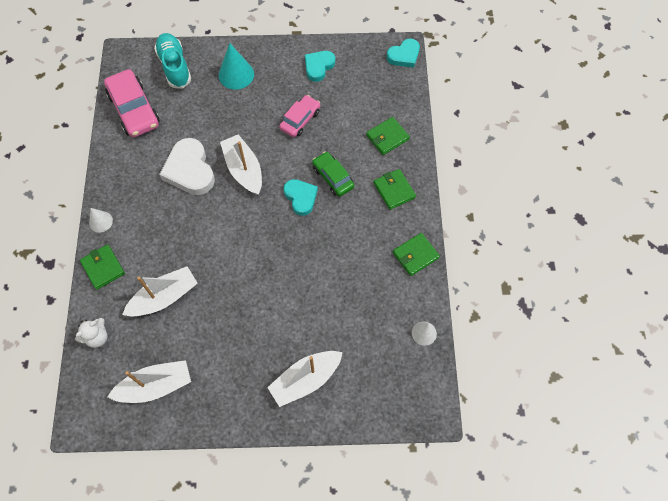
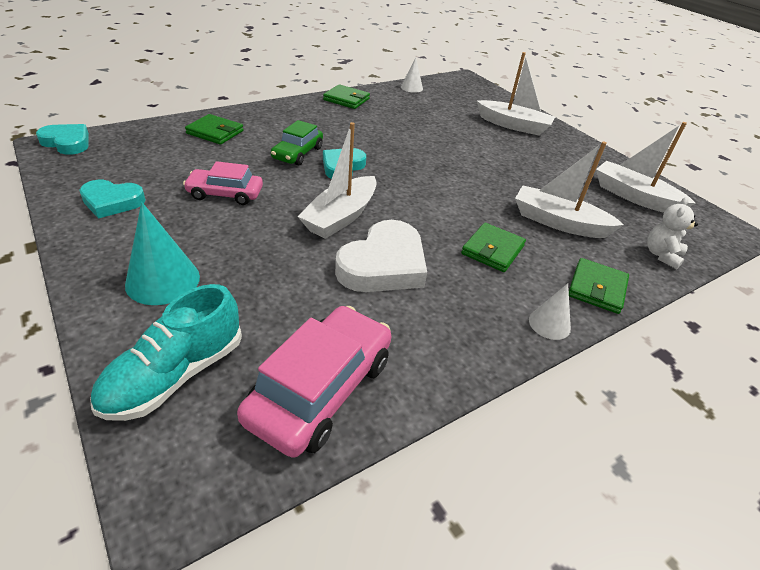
camera: 125 degrees left, 25 degrees down
(97, 337) = (661, 255): white teddy bear -> white teddy bear turned 75 degrees counterclockwise
(394, 190) = (284, 118): green wallet -> green wallet (492, 250)

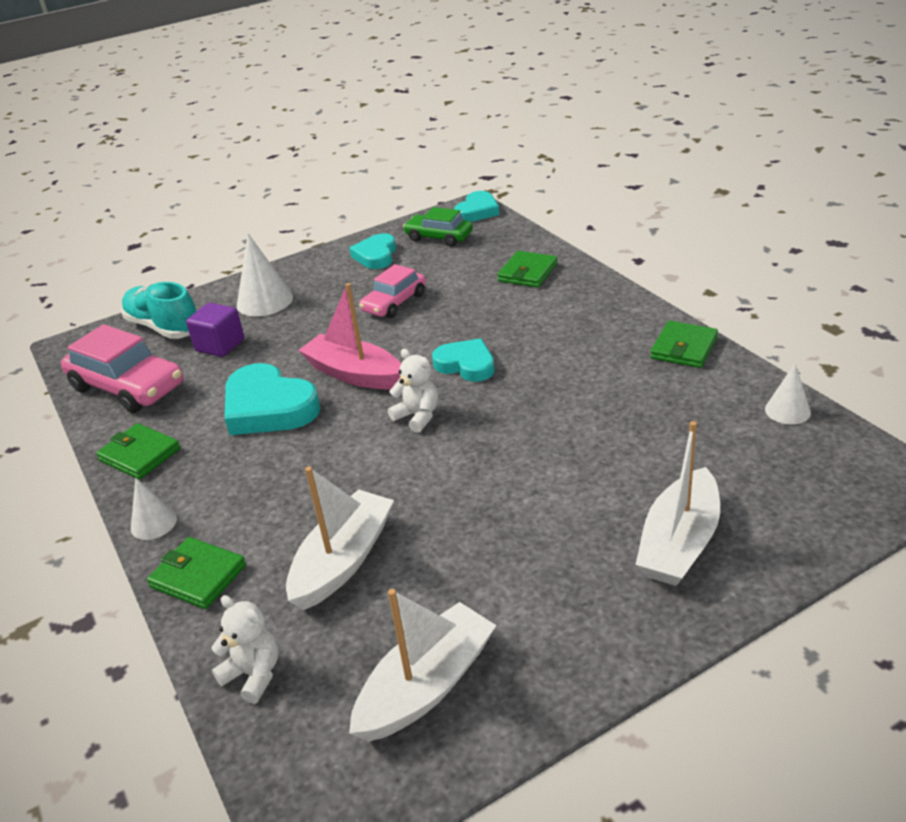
camera: 100 degrees right, 5 degrees down
(163, 280) = (264, 301): turquoise cone -> white cone
(225, 194) = (394, 303): pink car -> pink car turned 150 degrees counterclockwise
(252, 310) = (220, 345): none -> purple cube
(298, 153) = (492, 330): green car -> green car (439, 237)
(341, 217) = (355, 374): white boat -> pink boat
(383, 265) = (268, 407): white heart -> turquoise heart
(405, 189) = (417, 416): none -> white teddy bear
(492, 250) = (285, 488): green wallet -> green wallet (140, 455)

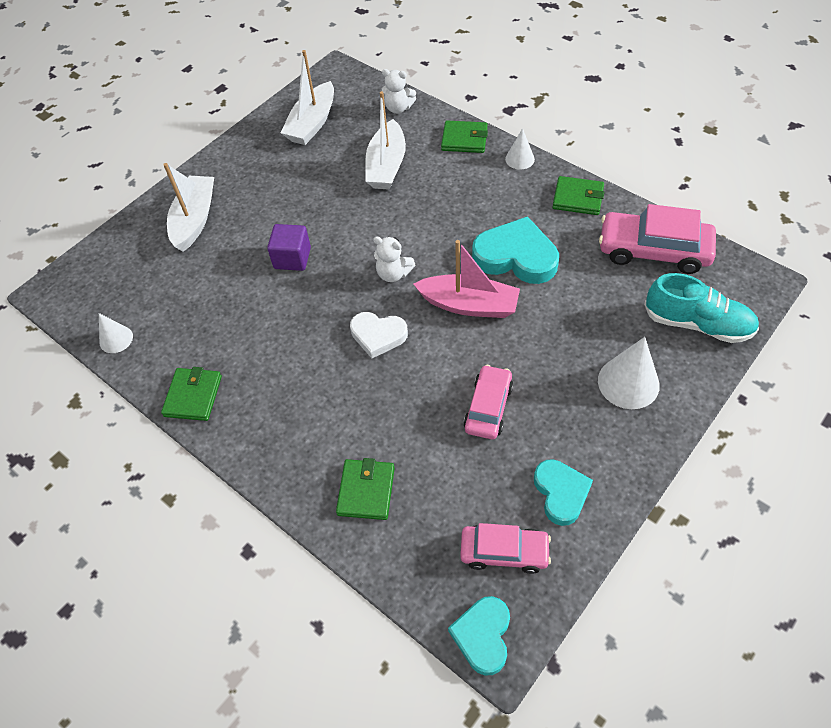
camera: 160 degrees right, 20 degrees up
(220, 345) = (618, 312): purple cube -> purple cube (292, 258)
(439, 237) = (504, 552): green car -> pink car
(466, 365) = (378, 335): turquoise heart -> white heart

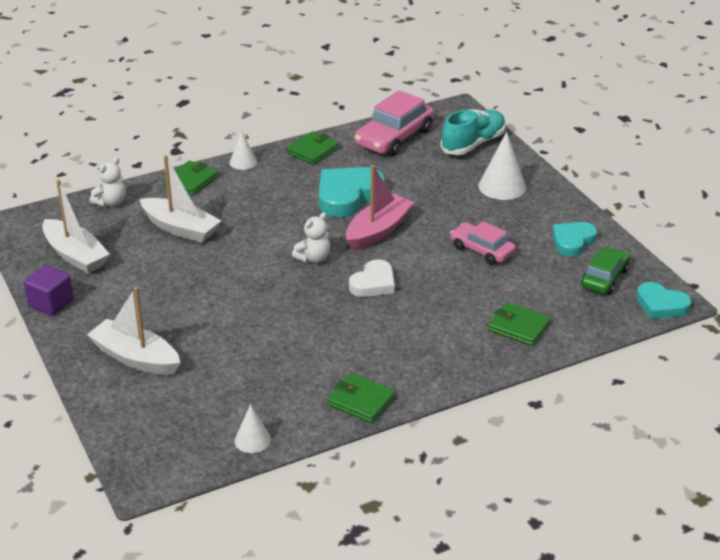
camera: 70 degrees left, 20 degrees down
(292, 258) = (245, 308): purple cube -> purple cube (51, 303)
(504, 552) = (604, 278): pink car -> green car
(561, 493) = (572, 241): turquoise heart -> turquoise heart turned 60 degrees counterclockwise

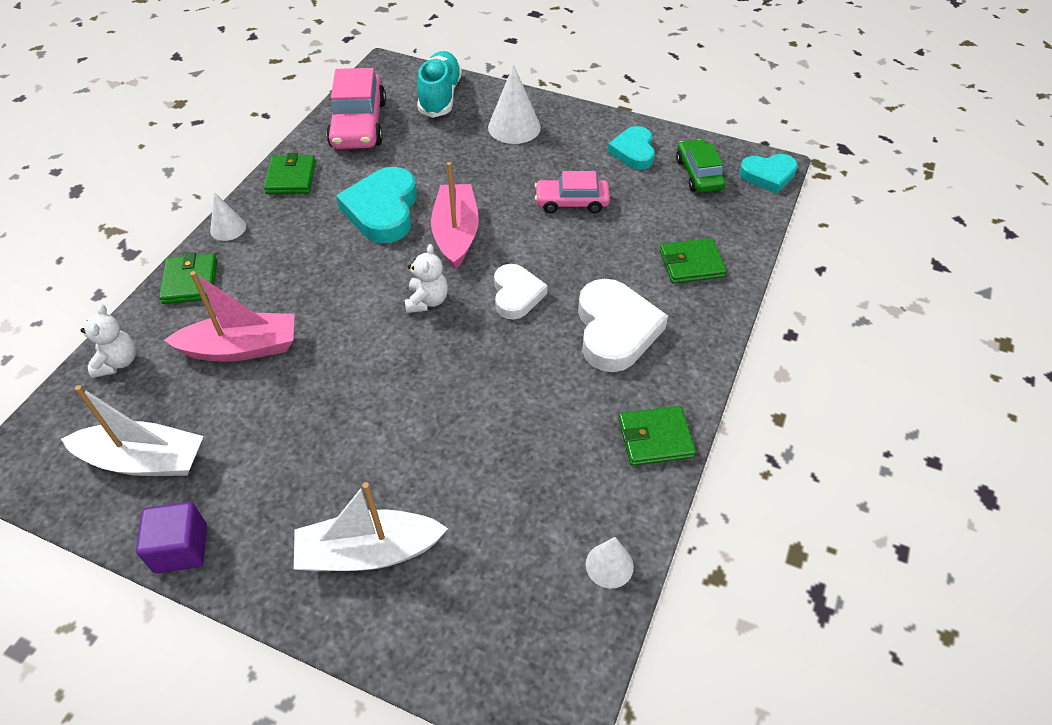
camera: 40 degrees left, 15 degrees up
(180, 228) = (241, 348): white boat -> pink boat
(412, 335) = (615, 330): none -> white heart

